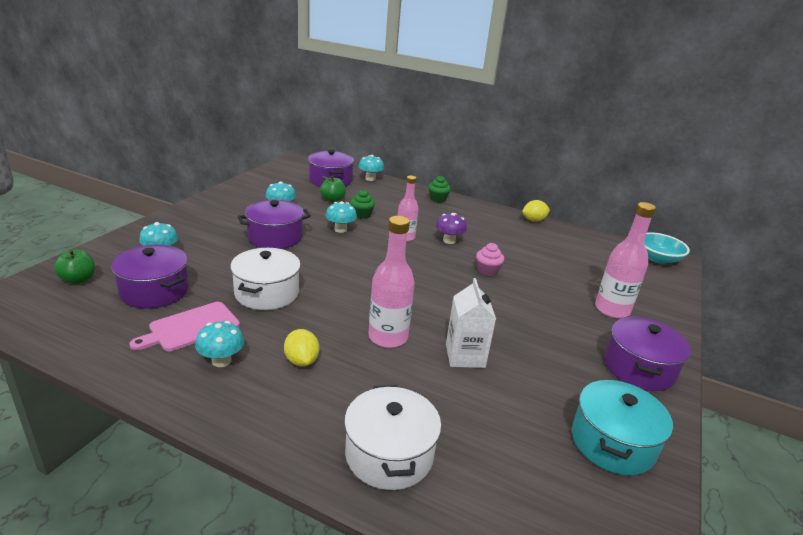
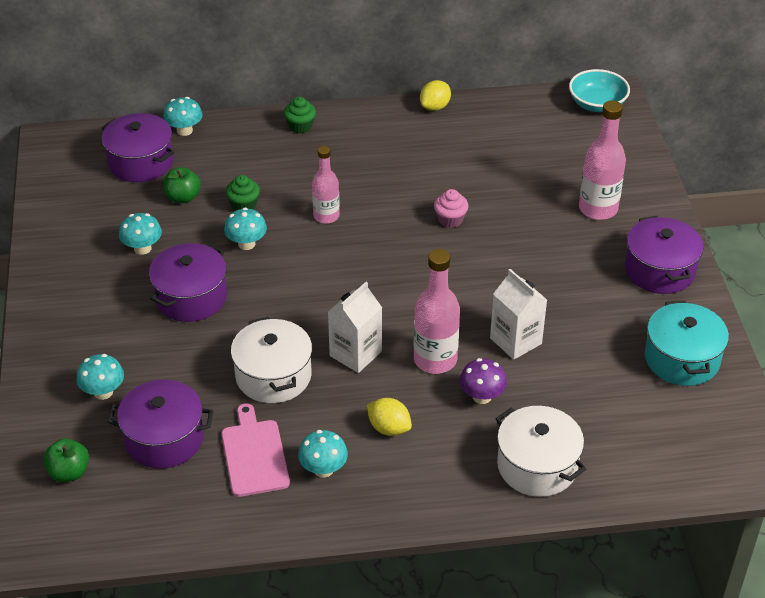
camera: 30 degrees left, 15 degrees up
(191, 327) = (254, 455): pink cutting board -> pink cutting board turned 150 degrees clockwise
(335, 307) = (355, 353): none -> white carton
(449, 241) = (375, 195): purple mushroom -> purple mushroom (482, 396)

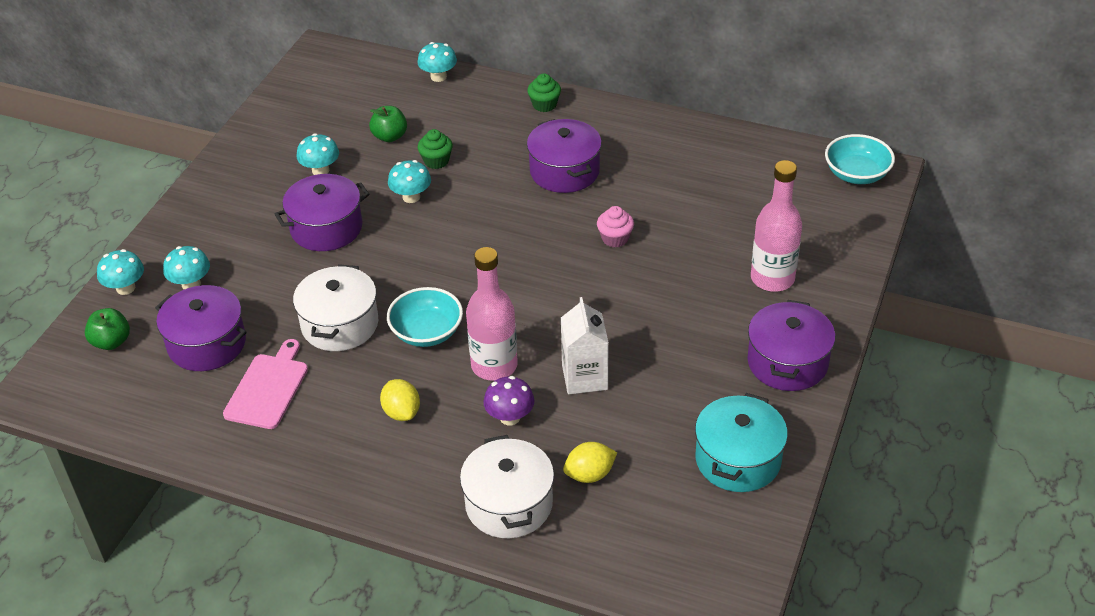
camera: 30 degrees right, 0 degrees up
(141, 162) = (379, 93): purple pot -> purple pot (564, 171)
(323, 469) = (315, 425): turquoise mushroom -> turquoise mushroom (125, 288)
(326, 216) = (502, 196): pink bottle -> none
(355, 353) = (427, 332): white carton -> turquoise bowl
(435, 107) = (687, 126): yellow lemon -> yellow lemon (590, 474)

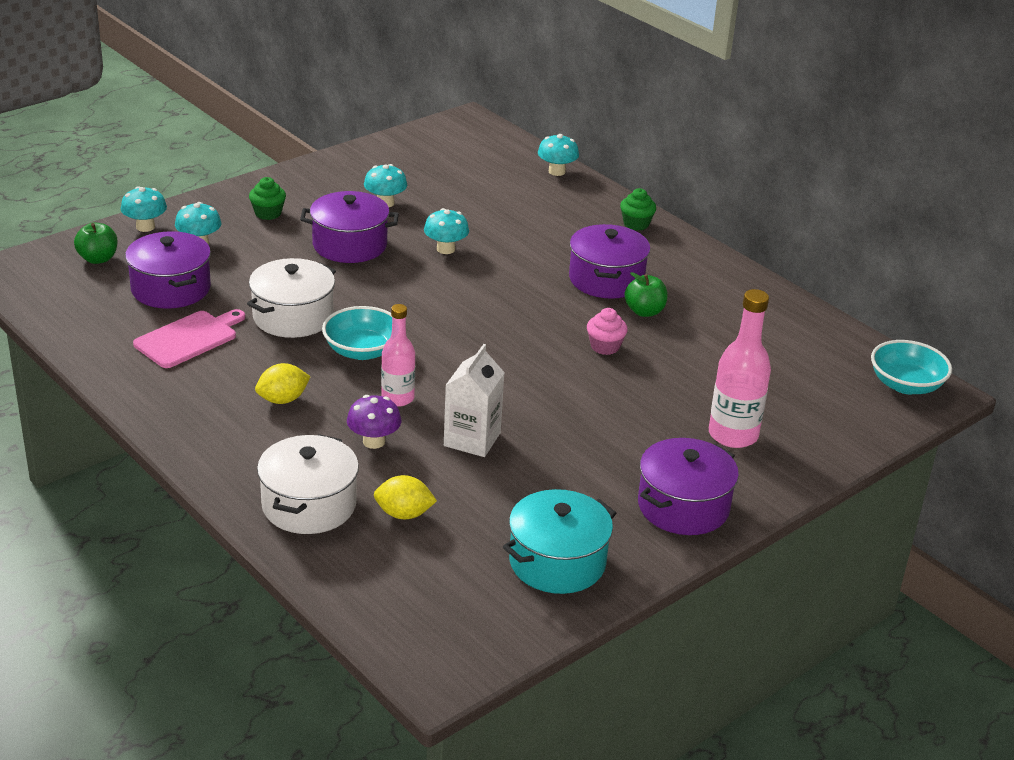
camera: 25 degrees right, 10 degrees down
(390, 136) = (470, 200): green apple -> green apple (644, 311)
(401, 412) = (283, 400): yellow lemon -> yellow lemon turned 60 degrees clockwise
(436, 161) = (494, 231): green cupcake -> green cupcake (268, 213)
(494, 365) = (397, 398): pink bottle -> pink bottle, size x0.66

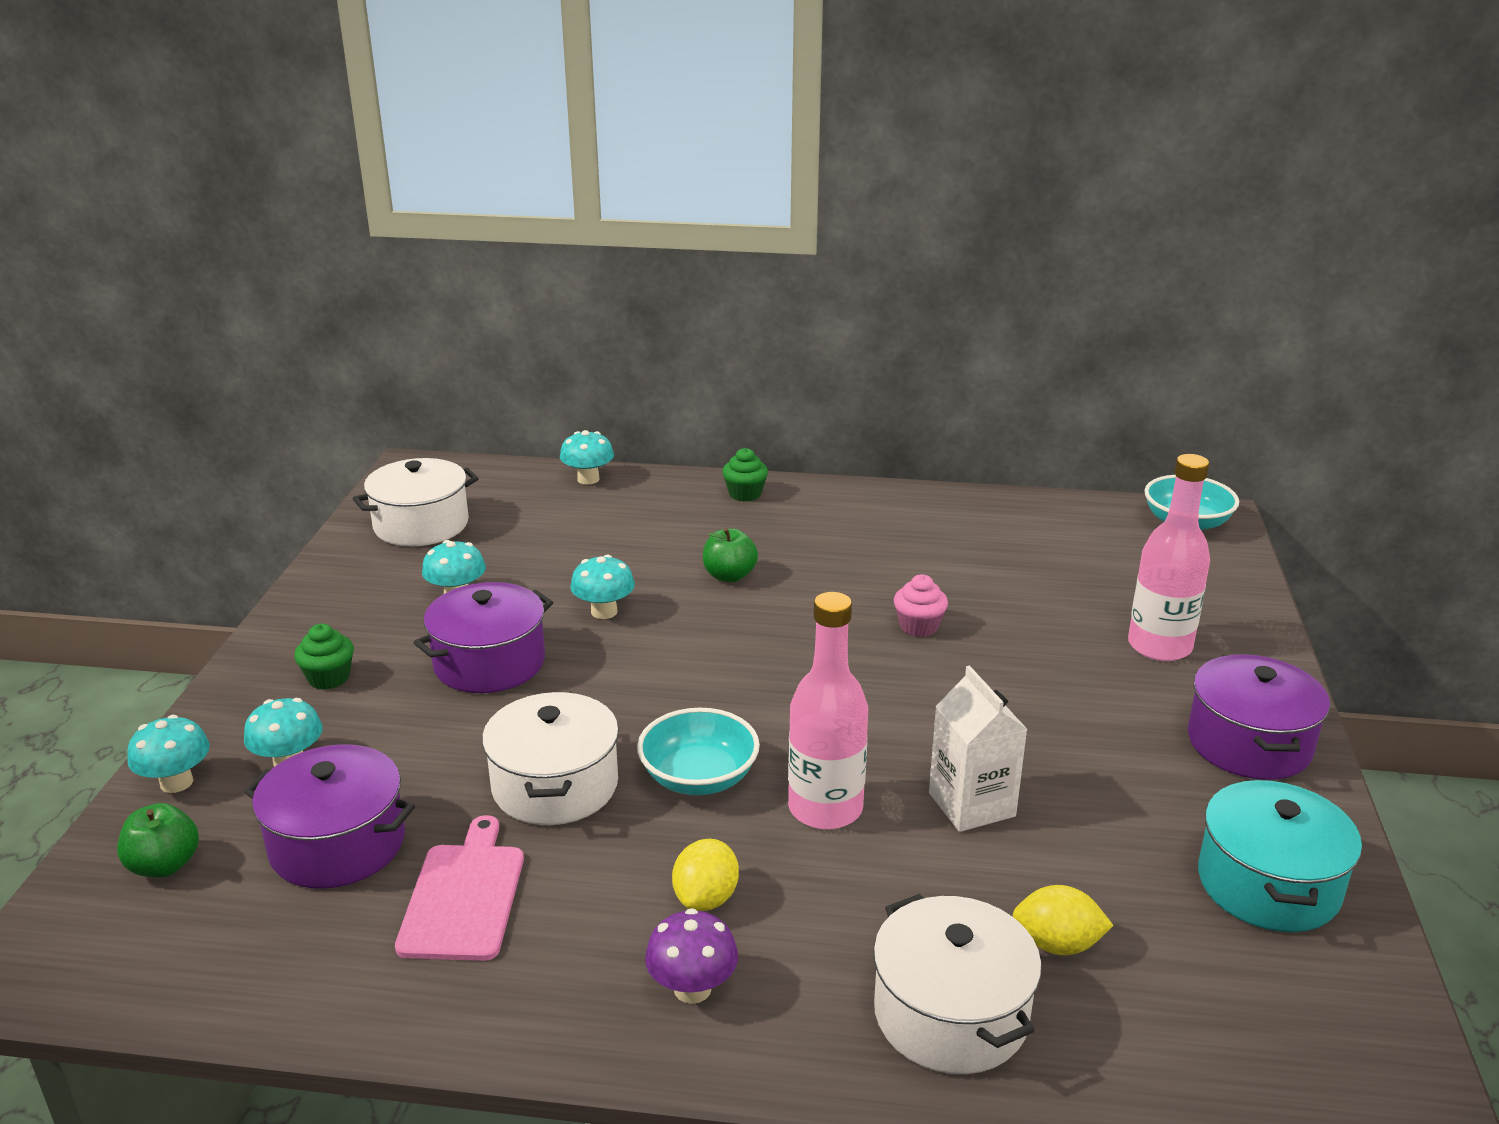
camera: 40 degrees left, 5 degrees down
(374, 441) = (885, 878): purple mushroom -> purple mushroom (692, 988)
(397, 398) = (825, 809): pink bottle -> pink bottle, size x1.51
(404, 514) = (1057, 944): yellow lemon -> yellow lemon turned 45 degrees clockwise
(424, 155) = (421, 525): none -> white pot
(606, 279) = (808, 560): purple pot -> none
(644, 311) = (892, 572): green apple -> green apple (729, 576)

